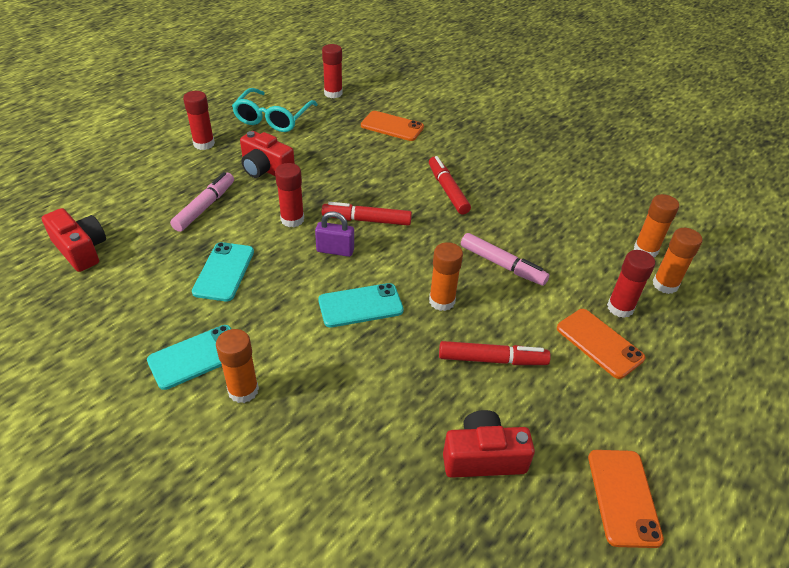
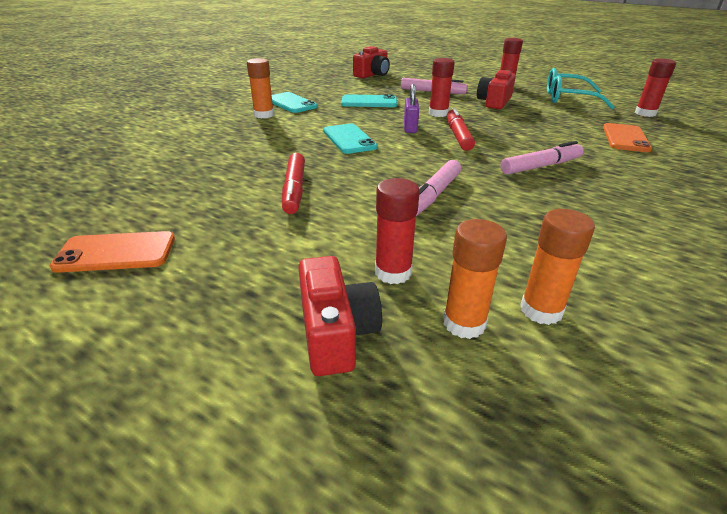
camera: 85 degrees right, 10 degrees down
(442, 301) = (365, 167): orange glue stick -> none
(447, 190) = (540, 166): red marker -> pink marker
(483, 457) = (188, 186): red camera -> red camera (336, 333)
(599, 343) = (325, 252): orange phone -> none

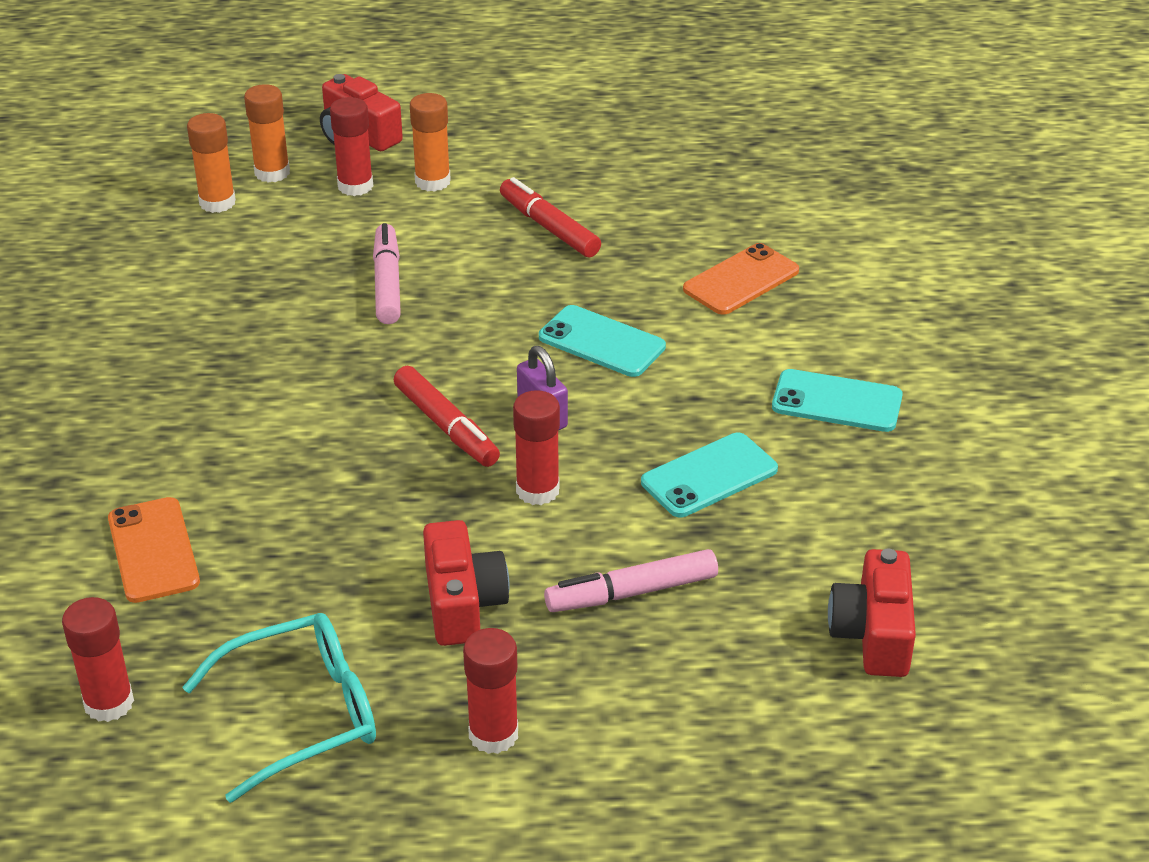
camera: 145 degrees right, 5 degrees up
(116, 252) = (600, 115): orange phone -> orange phone (741, 280)
(264, 115) = (818, 344): orange glue stick -> orange glue stick (432, 181)
(540, 166) = (279, 396): pink marker -> none

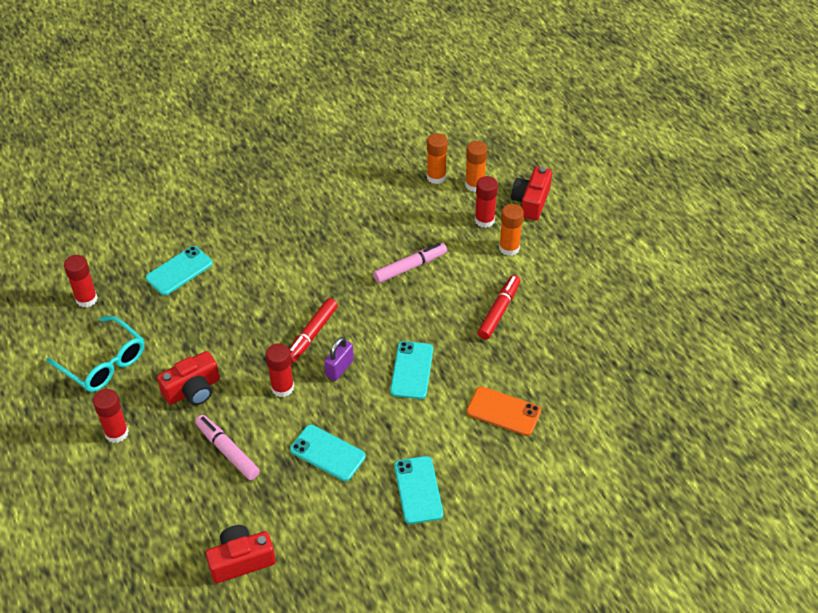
camera: 65 degrees right, 10 degrees up
(153, 550) = (179, 271): orange phone -> turquoise phone

